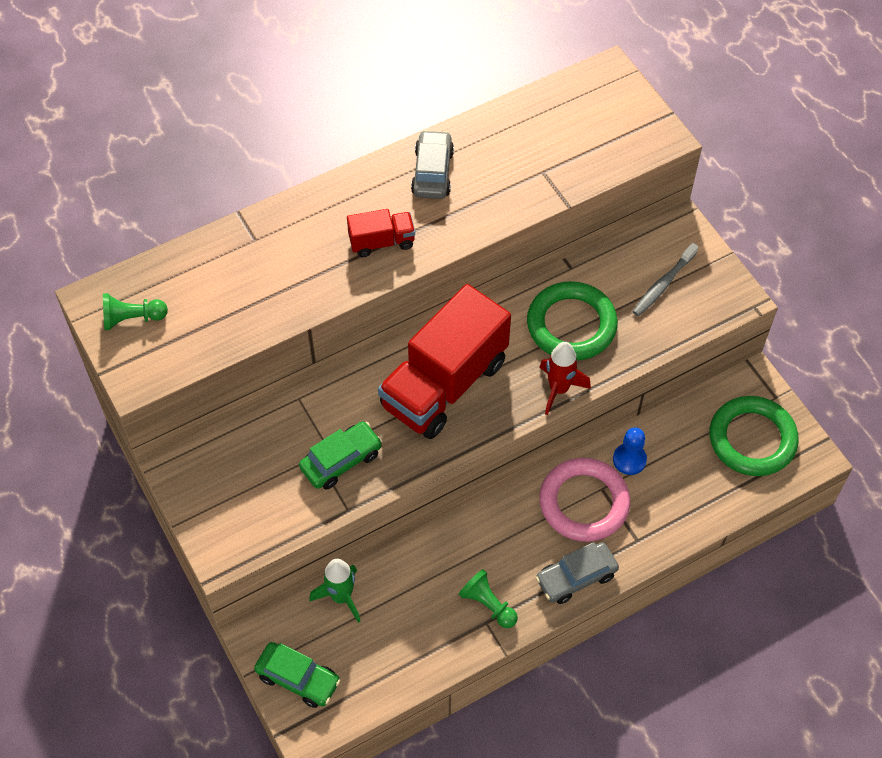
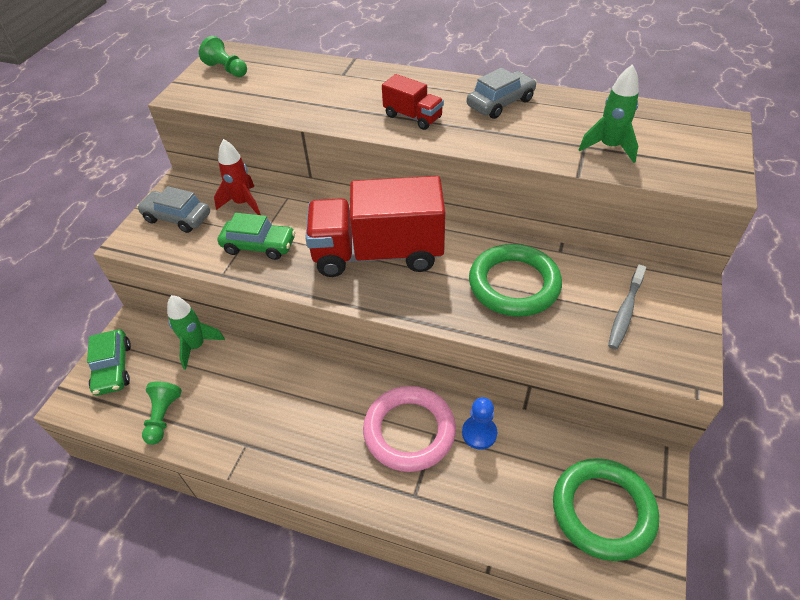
camera: 50 degrees right, 10 degrees down
(488, 604) = (262, 434): green pawn -> green pawn (163, 417)
(559, 389) = (450, 316): red rocket -> red rocket (243, 203)
(561, 160) = (609, 147): none -> green rocket
(576, 577) = (338, 476): grey car -> grey car (177, 218)
(663, 284) = (625, 312): grey toothbrush -> grey toothbrush turned 60 degrees counterclockwise

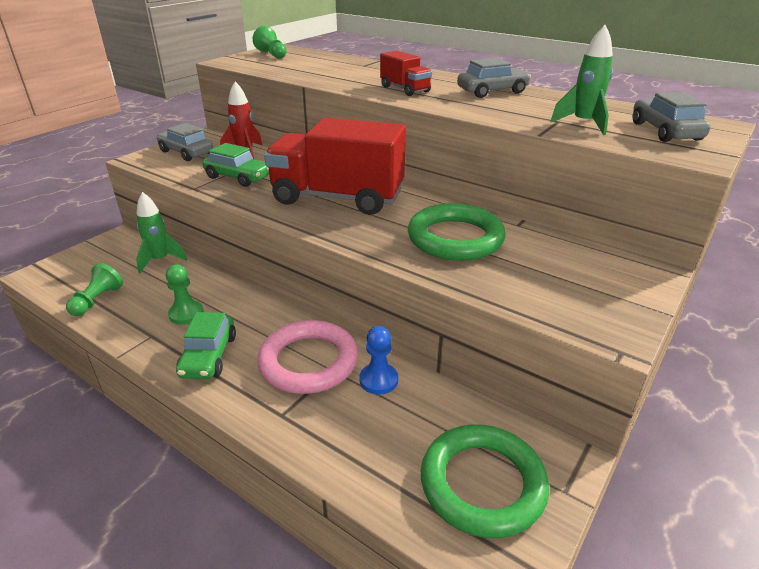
camera: 15 degrees right, 15 degrees down
(113, 368) = (84, 260): green car -> green car (209, 356)
(265, 408) = (186, 314): none -> green pawn
(625, 312) = (565, 277): grey toothbrush -> none
(682, 144) = (665, 131): none -> grey car

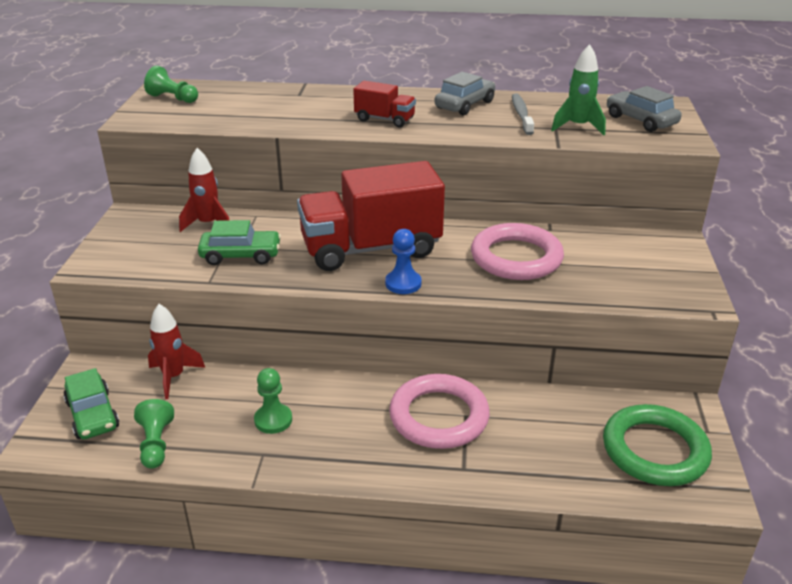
camera: 30 degrees left, 0 degrees up
(160, 260) = (174, 377): green rocket -> red rocket
(186, 152) = (138, 242): grey car -> none
(209, 356) = (343, 448): green car -> green car (93, 415)
(378, 380) = (511, 408): blue pawn -> blue pawn (403, 283)
(455, 238) = (516, 258): green ring -> pink ring
(537, 106) = (521, 115): none -> grey toothbrush

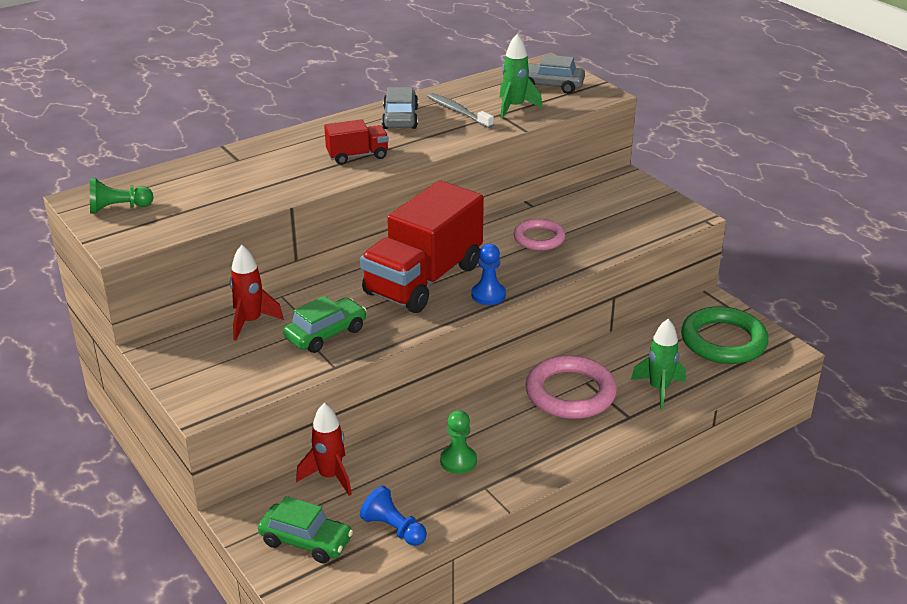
camera: 40 degrees left, 0 degrees up
(156, 444) = (394, 529): green pawn -> blue pawn
(516, 258) = (539, 238): pink ring -> pink ring, size x0.61
(525, 460) = (659, 389): none -> green rocket

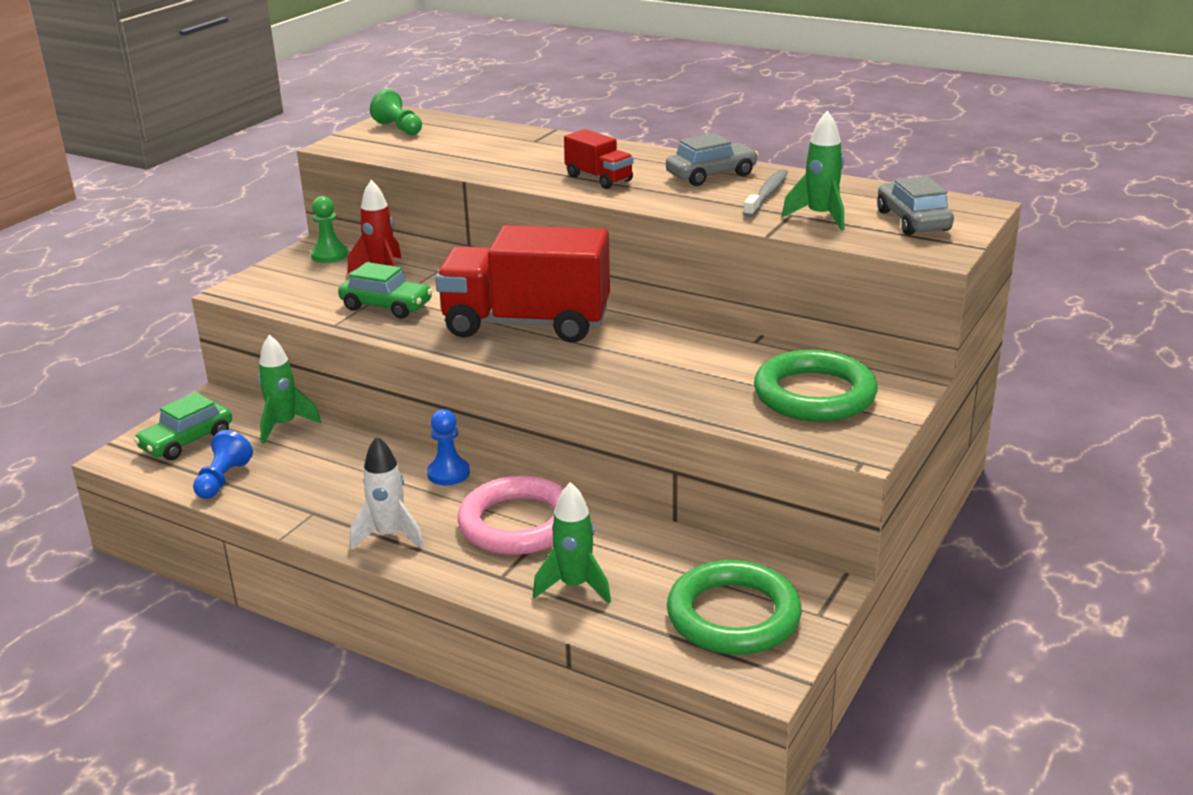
camera: 65 degrees right, 5 degrees down
(306, 541) = (187, 441): green car -> green car turned 45 degrees clockwise
(330, 476) = (284, 425): red rocket -> green rocket
(458, 461) = (347, 485): green pawn -> green pawn (329, 255)
(488, 295) = (527, 364): blue pawn -> blue pawn (448, 473)
(539, 238) = (681, 362): pink ring -> none
(545, 455) = (389, 535): none -> white rocket
(618, 209) = (814, 394): none -> green ring

